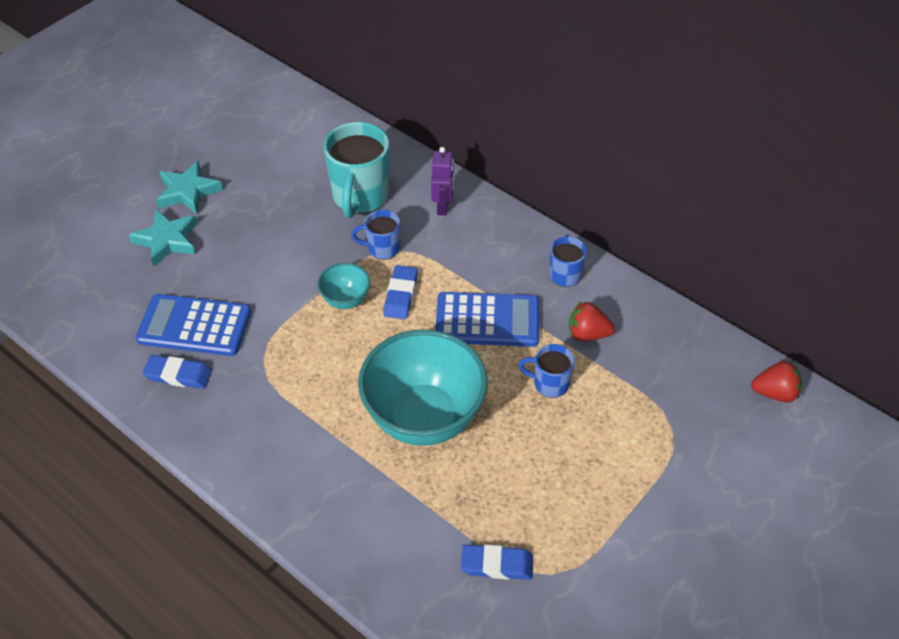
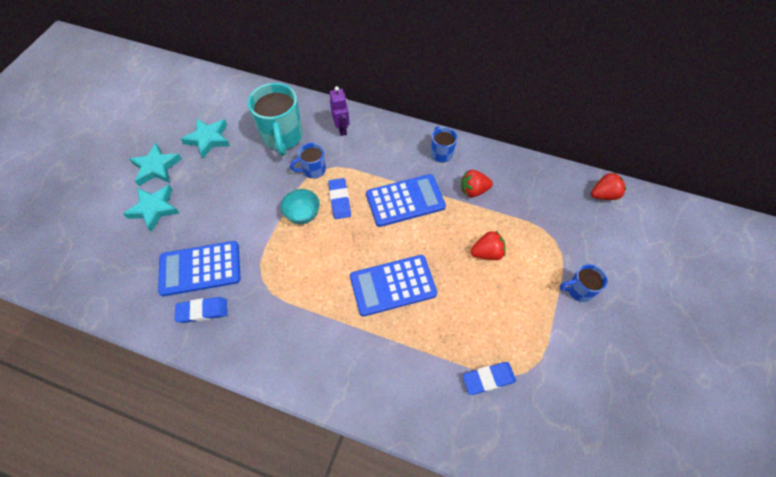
camera: 20 degrees left, 10 degrees up
(264, 174) = (208, 139): none -> turquoise star
(424, 418) = (393, 285): turquoise bowl -> blue calculator
(549, 384) = (465, 233): blue mug -> blue mug (578, 290)
(568, 417) = (487, 253): none -> red strawberry

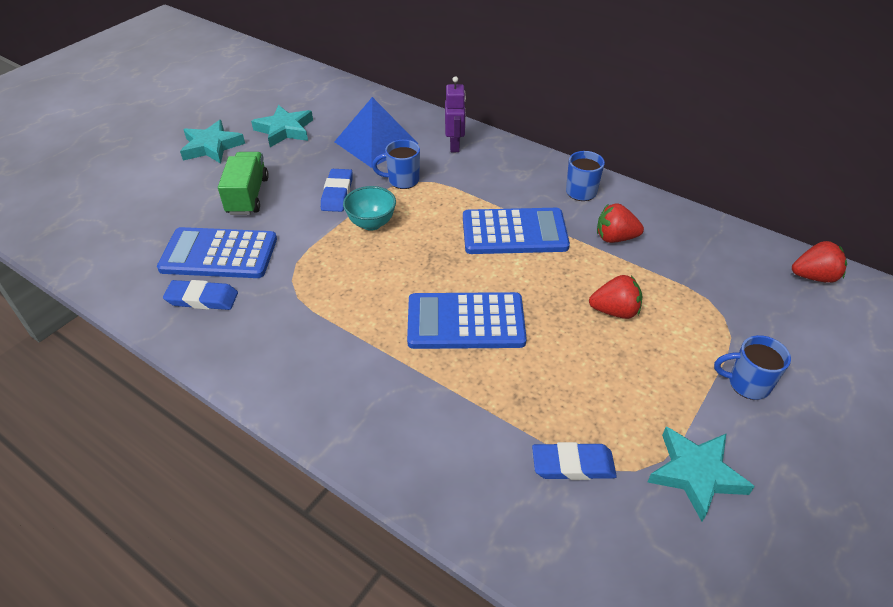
camera: 15 degrees right, 15 degrees down
(154, 209) = (191, 185): turquoise star -> turquoise star (695, 474)
(202, 210) = (248, 196): none -> green truck
(283, 137) = (376, 142): turquoise mug -> blue pyramid
(339, 200) = (425, 216): blue eraser -> blue eraser (337, 193)

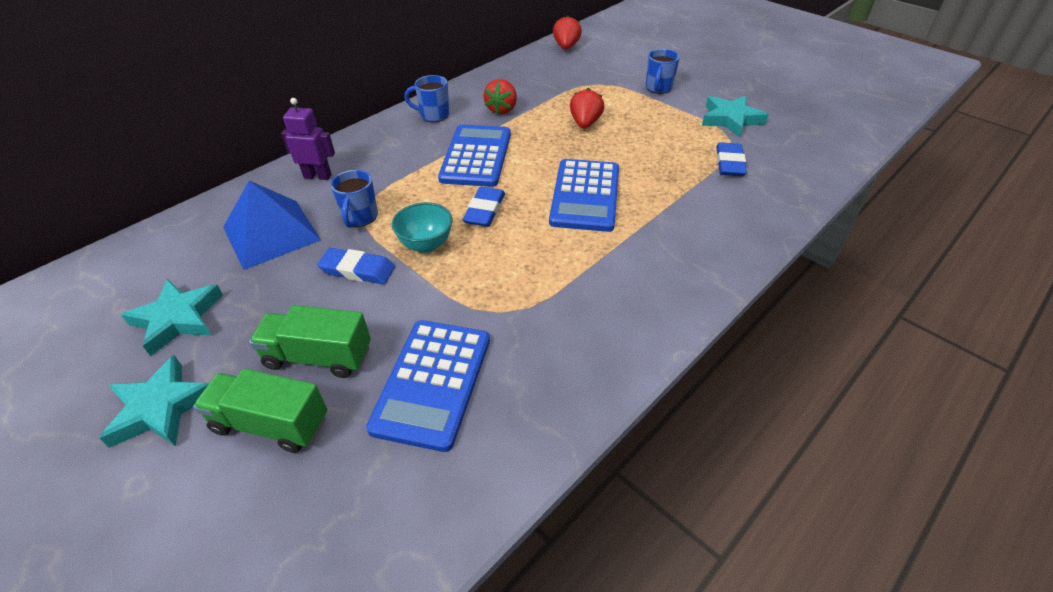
camera: 80 degrees left, 0 degrees up
(193, 190) = (271, 424): none -> green truck
(202, 299) = (514, 395): blue eraser -> blue eraser (484, 210)

